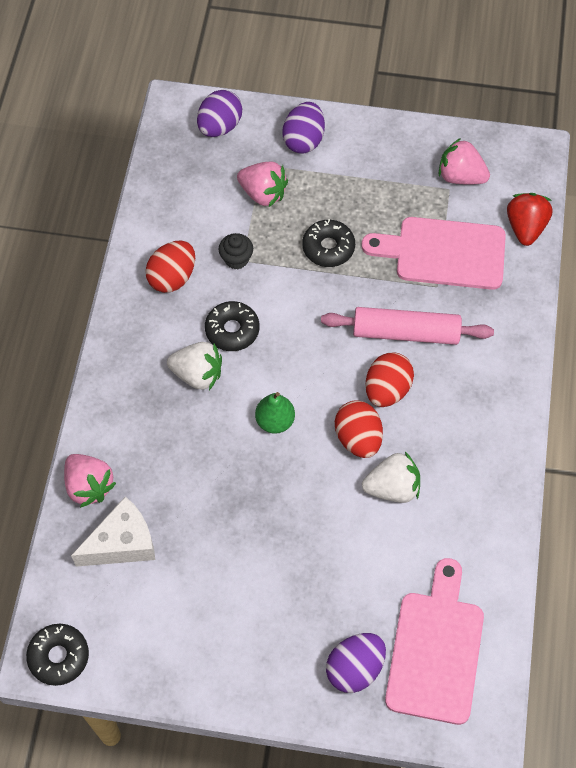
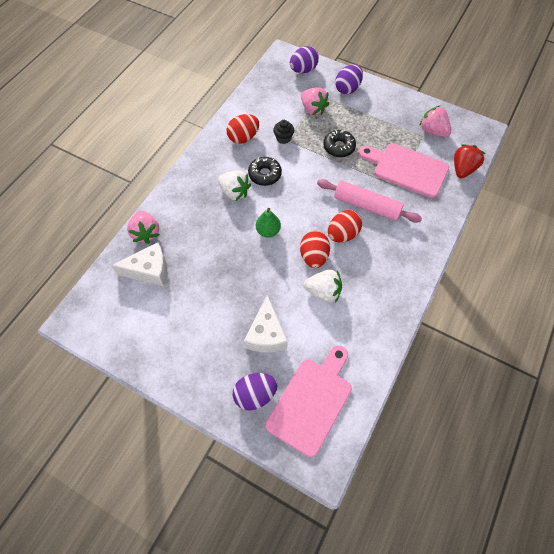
camera: 20 degrees right, 0 degrees up
(59, 656) = (83, 323): black donut -> none
(336, 578) = (266, 334): none -> white cheese

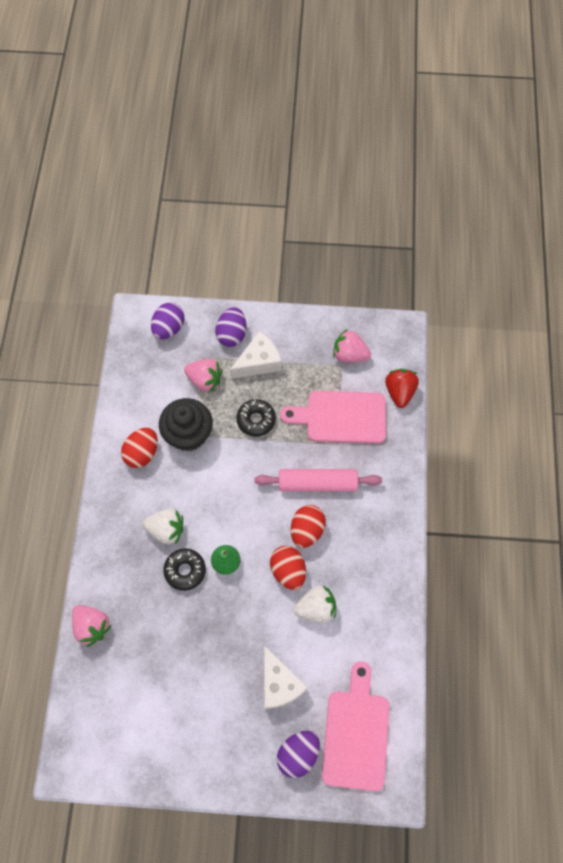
camera: 25 degrees left, 5 degrees up
(149, 271) = (120, 670): white cheese -> white cheese (258, 362)
(265, 174) = (189, 492): black donut -> black donut (185, 570)
(283, 138) = (188, 434): black cupcake -> black cupcake, size x2.04

